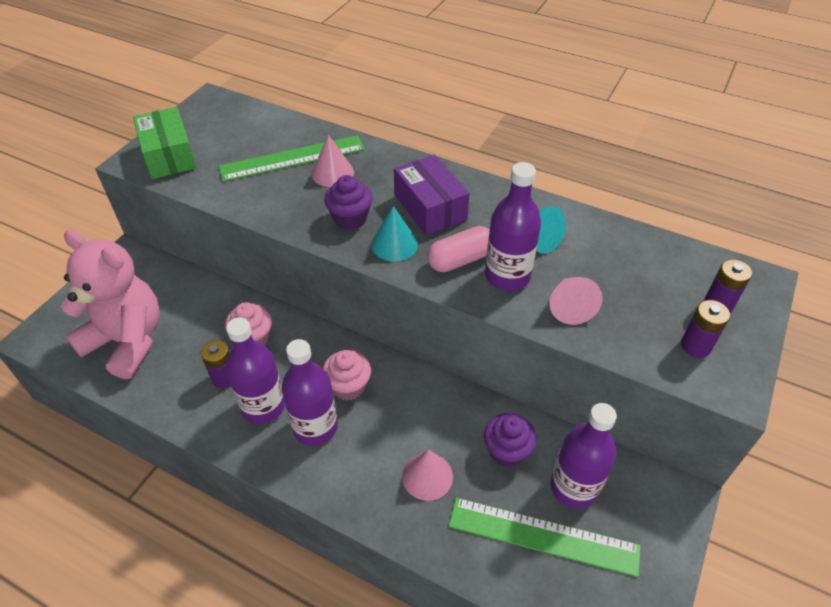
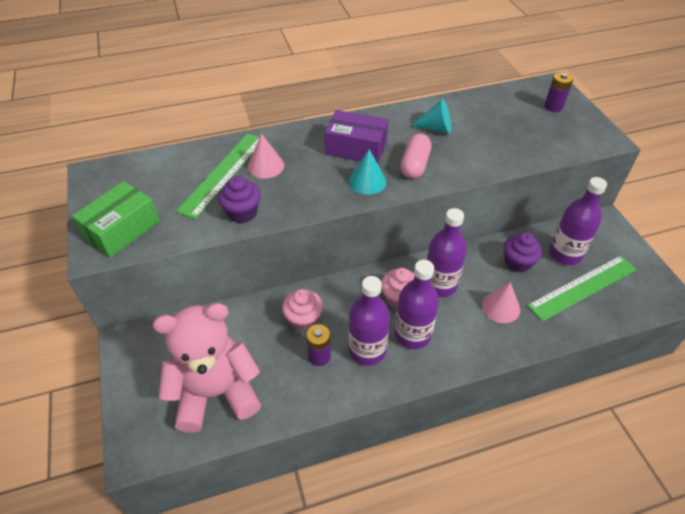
camera: 45 degrees left, 0 degrees up
(169, 155) = (122, 229): green box -> green box turned 75 degrees counterclockwise
(350, 218) = (319, 185): purple cupcake -> purple cupcake (242, 213)
(507, 276) = (449, 157): purple bottle -> purple bottle (439, 285)
(569, 307) = (498, 151): pink cone -> none
(695, 346) = (571, 131): purple battery -> none

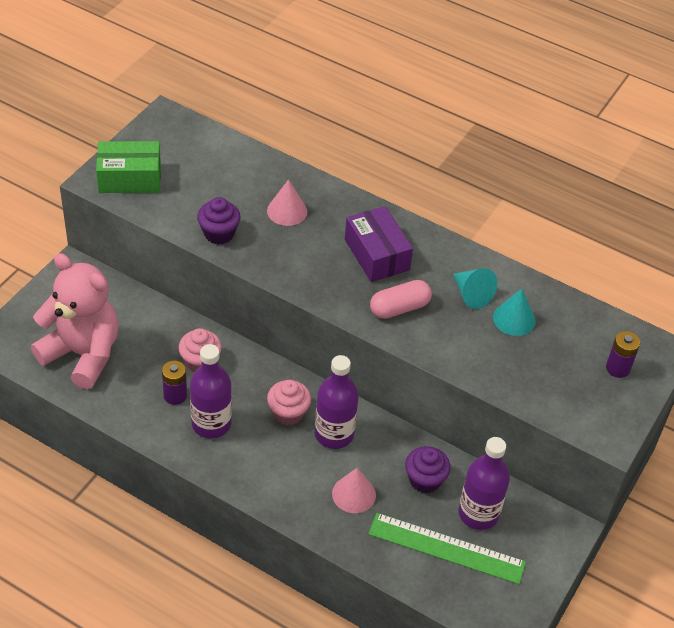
camera: 45 degrees right, 0 degrees up
(223, 173) = (248, 191): green ruler -> none
(367, 181) = (341, 288): turquoise cone -> turquoise cone (514, 319)
(412, 335) = (257, 445): purple bottle -> none

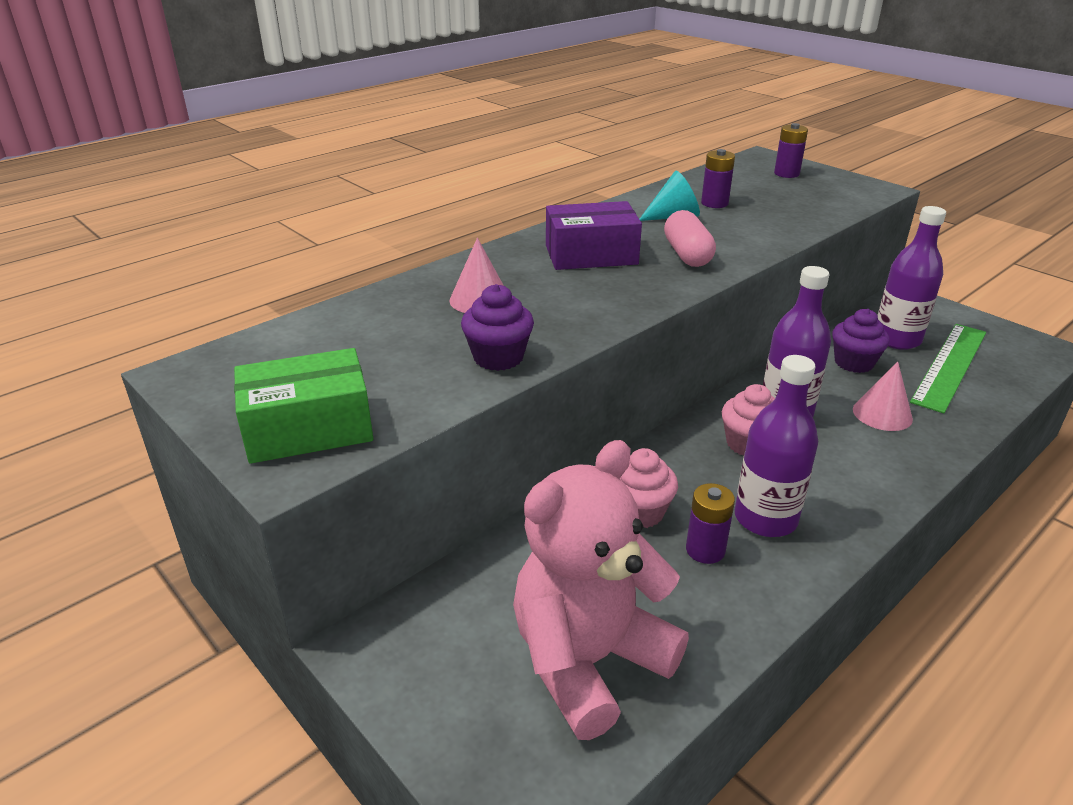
camera: 70 degrees left, 15 degrees down
(130, 178) = (308, 428): green box -> green box turned 60 degrees clockwise
(514, 319) = (714, 203): turquoise cone -> purple battery

